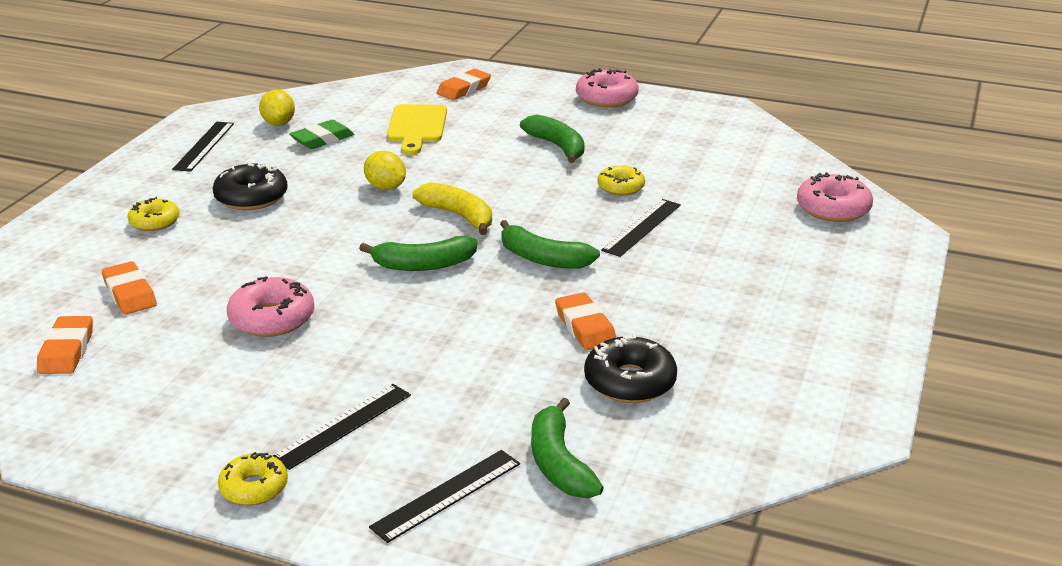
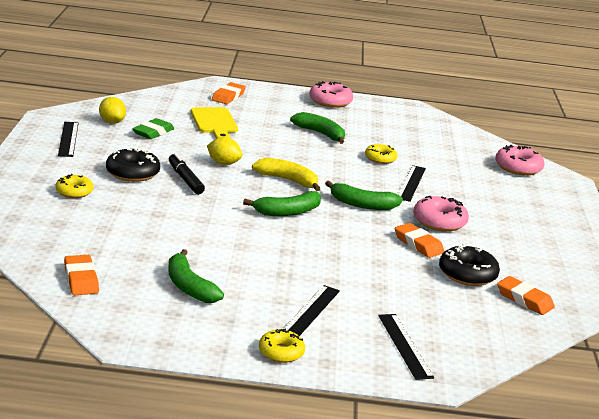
camera: 20 degrees left, 5 degrees down
(129, 293) = (96, 240): orange eraser -> orange eraser (524, 299)
(272, 318) = (211, 250): pink donut -> pink donut (439, 221)
(315, 209) = (185, 179): none -> black marker
(446, 495) = (404, 346): black ruler -> black ruler turned 45 degrees counterclockwise
(559, 463) = (458, 323): green banana -> green banana (189, 286)

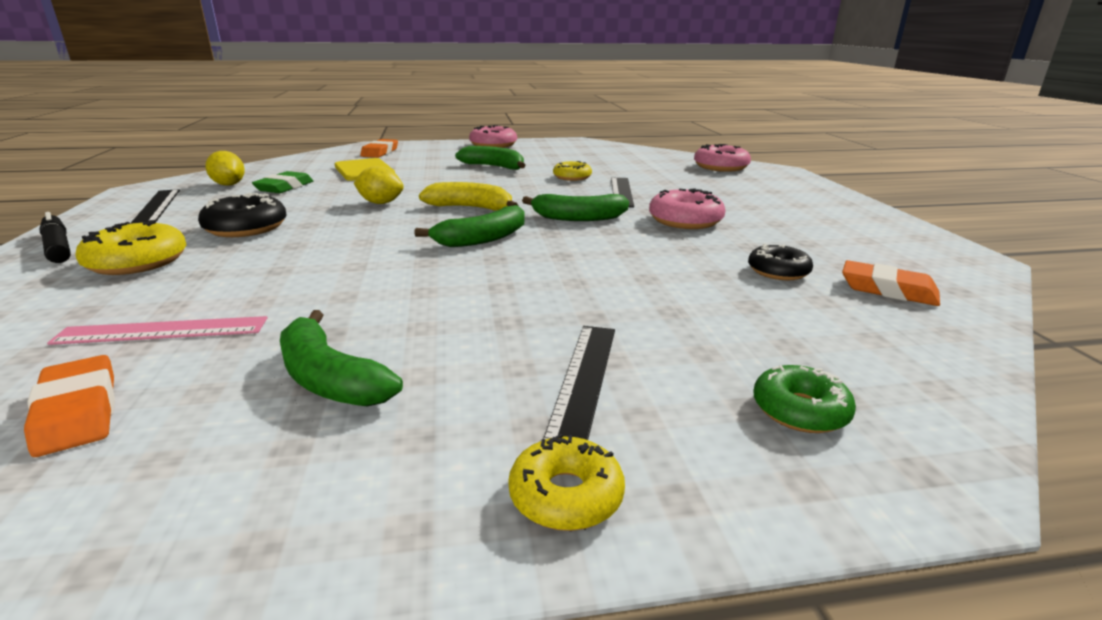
camera: 10 degrees left, 0 degrees up
(74, 192) = (137, 262): yellow donut -> yellow donut, size x1.51
(104, 244) = (163, 330): none -> pink ruler
(185, 179) = (327, 224): black marker -> black marker (58, 247)
(404, 346) = (800, 410): black ruler -> green donut
(418, 244) = (681, 247): orange eraser -> none
(467, 274) = (778, 271): black donut -> black donut, size x0.66

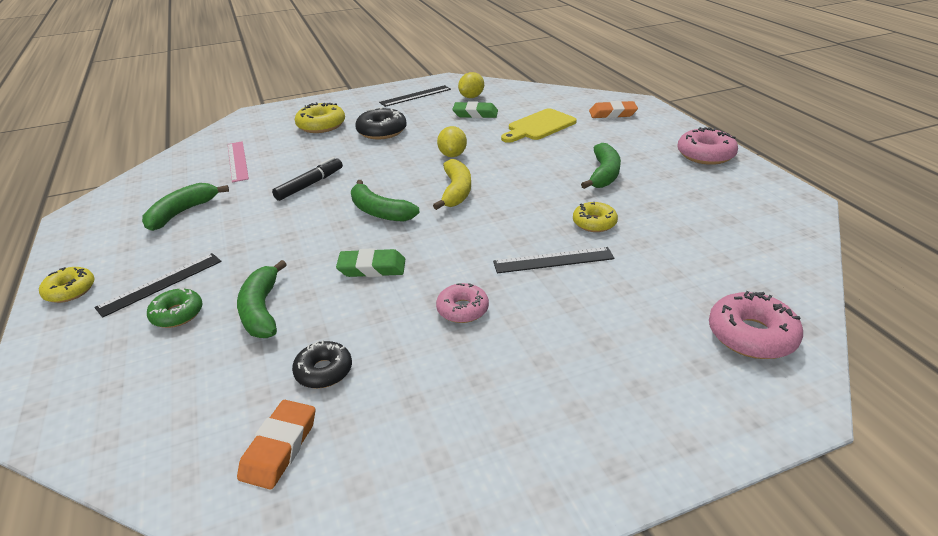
camera: 80 degrees right, 10 degrees up
(58, 247) = (340, 101): black marker -> black marker (310, 184)
(77, 412) = (171, 171): orange eraser -> none
(578, 218) = (448, 246): green banana -> green banana (262, 310)
(584, 379) = (161, 284): black ruler -> black ruler turned 45 degrees counterclockwise
(604, 247) = (372, 268): none -> green eraser
(685, 221) = (462, 309): pink donut -> pink donut, size x0.66
(800, 410) = (104, 366): green donut -> green donut (177, 314)

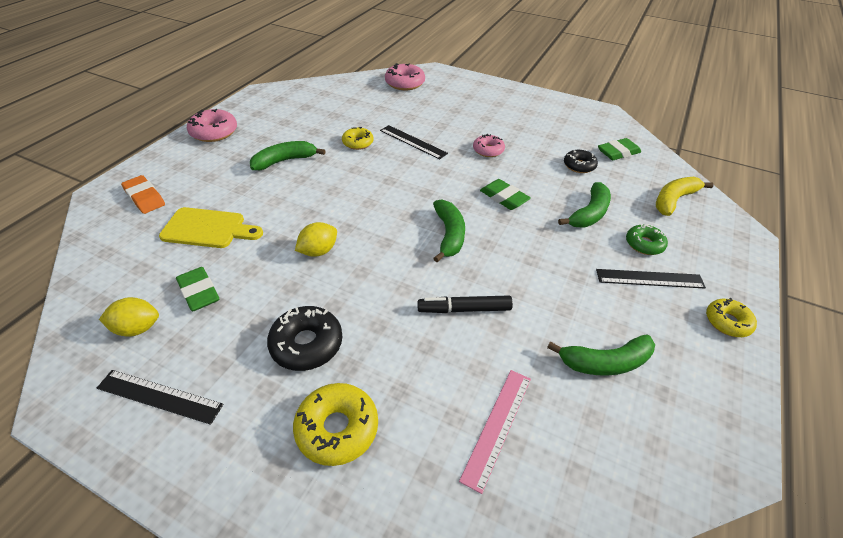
camera: 135 degrees left, 10 degrees up
(279, 447) = (618, 152): orange eraser -> green eraser
(456, 191) = (379, 214): yellow banana -> yellow banana (673, 200)

